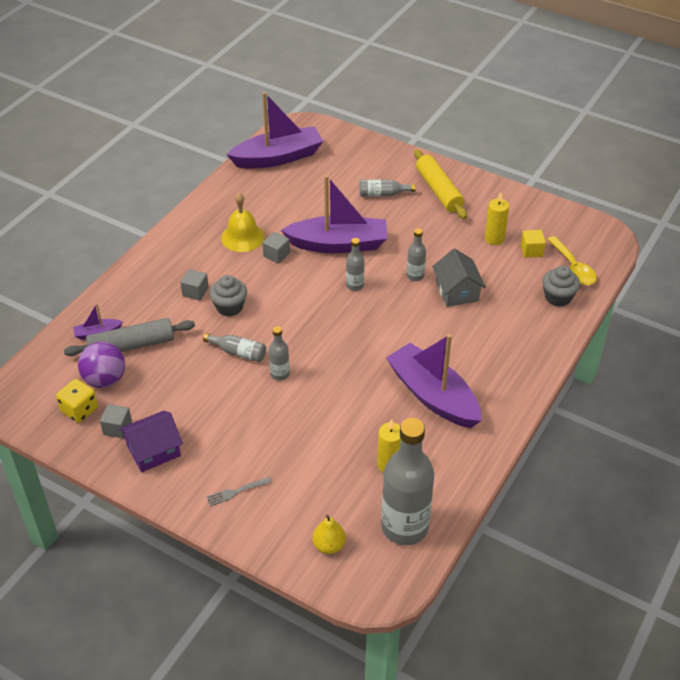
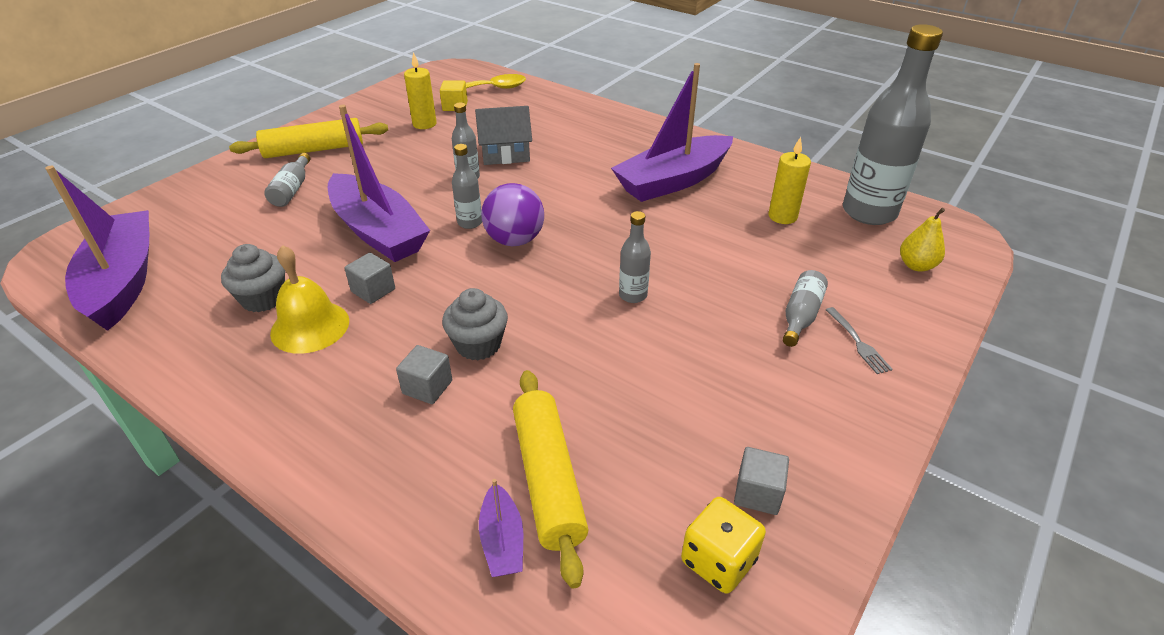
camera: 85 degrees left, 5 degrees down
(105, 380) = (636, 520): purple ball -> purple ball (515, 240)
(131, 345) = (548, 479): grey rolling pin -> yellow rolling pin
(153, 450) = (800, 439): purple house -> none
(238, 352) = (584, 336): grey bottle -> grey bottle (800, 316)
(338, 244) = (378, 231): purple boat -> purple boat turned 135 degrees clockwise
(558, 297) = (532, 100): grey cupcake -> grey cupcake (263, 299)

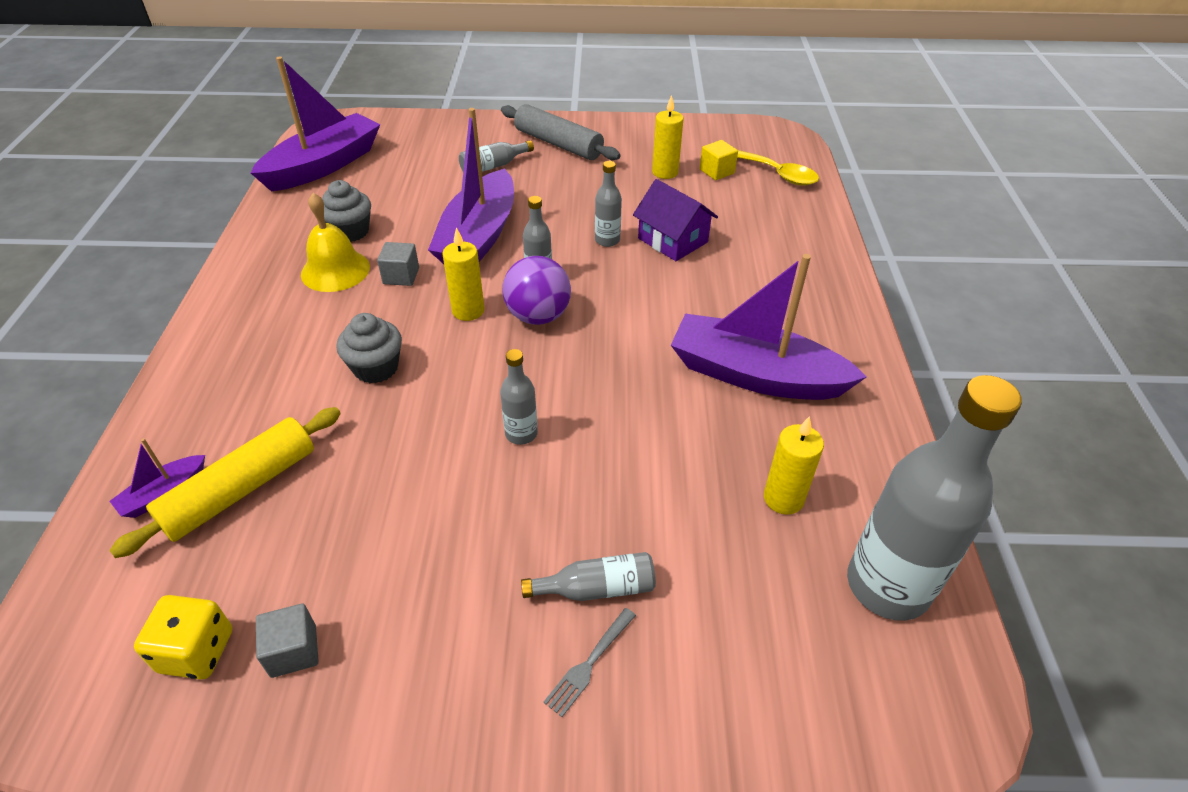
camera: 55 degrees right, 5 degrees up
(314, 150) = (558, 144): yellow rolling pin -> grey rolling pin
(427, 387) = (306, 366): grey cube -> none
(466, 271) = (468, 310): none -> yellow candle
(505, 153) = (672, 240): grey house -> purple house
(916, 265) = (810, 681): yellow pear -> none

